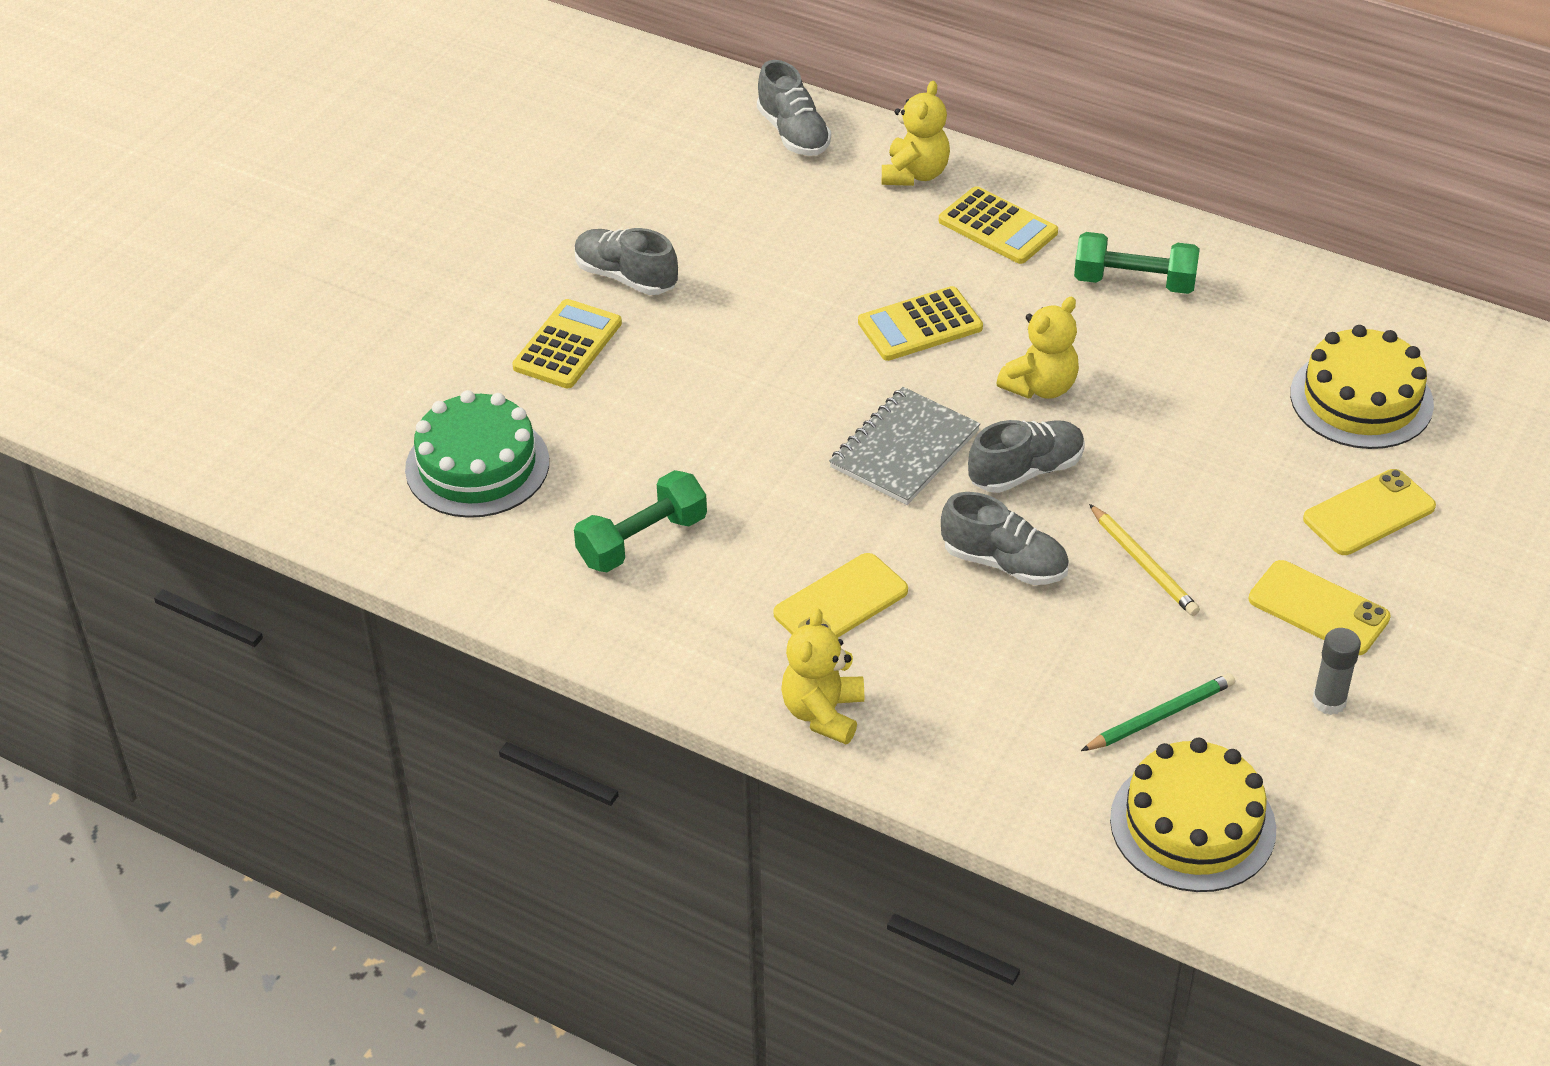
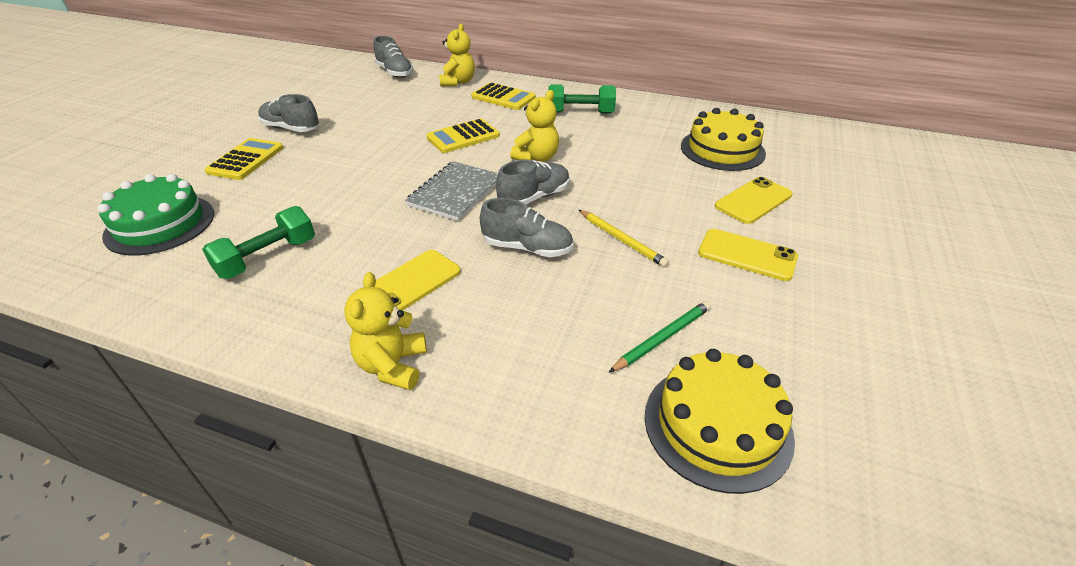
camera: 10 degrees left, 5 degrees down
(1329, 701) = (782, 314): grey glue stick -> none

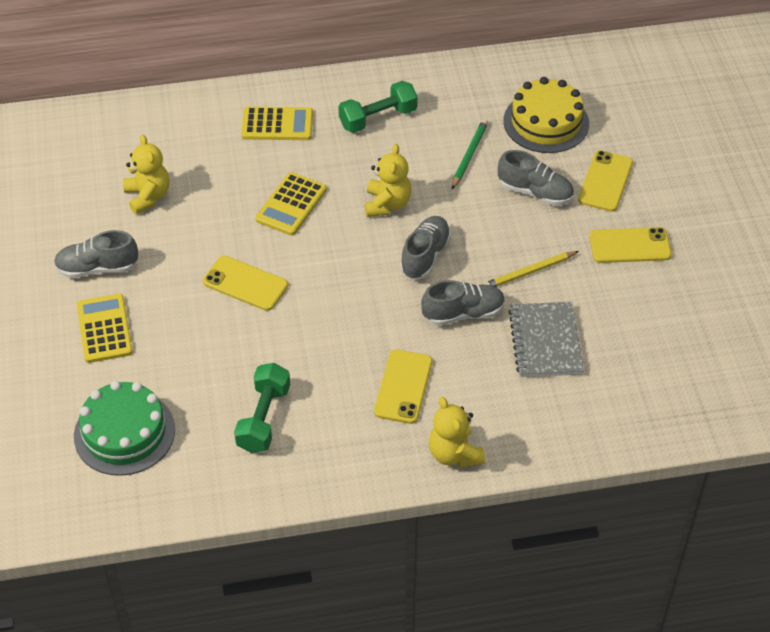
camera: 30 degrees left, 10 degrees up
(373, 168) = (245, 284): none -> yellow phone
(394, 72) = (109, 128): grey shoe -> grey shoe (535, 192)
(455, 193) = (352, 280): grey notebook -> grey notebook (545, 341)
(458, 82) = (202, 117): yellow teddy bear -> yellow teddy bear (148, 196)
(621, 240) = (529, 272): yellow pencil -> yellow pencil turned 135 degrees clockwise
(662, 338) = (613, 348): green pencil -> green pencil (469, 155)
(717, 425) = (680, 395): yellow cake -> none

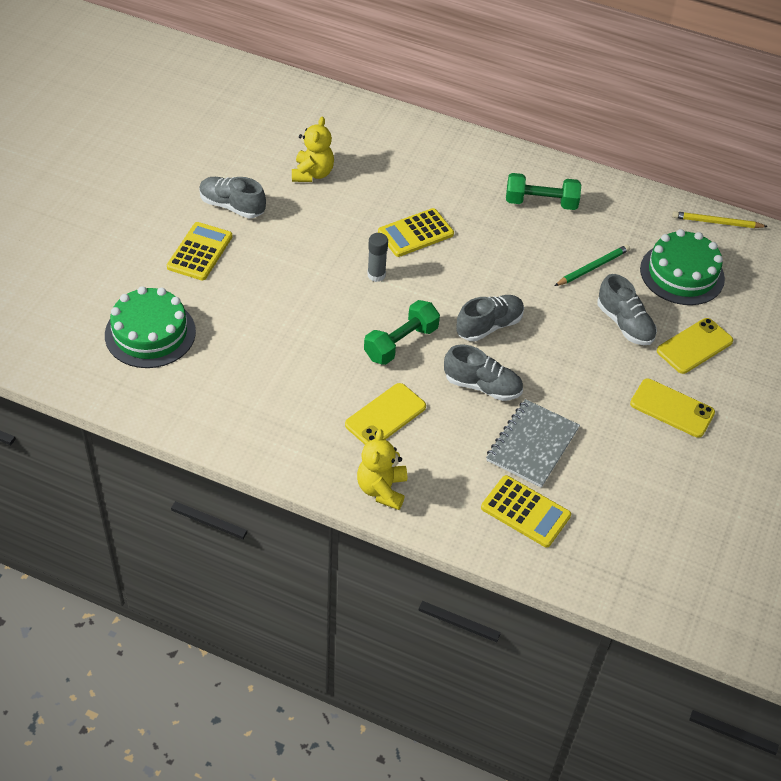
camera: 30 degrees right, 0 degrees up
(245, 284) = (330, 273): yellow phone -> none
(264, 418) = (258, 379): green dumbbell -> green dumbbell (401, 343)
(277, 124) = (456, 169): yellow calculator -> yellow calculator (525, 512)
(288, 262) = (376, 275): none -> grey glue stick
(387, 204) = (492, 271): yellow teddy bear -> none
(529, 272) = (565, 383): yellow pencil -> yellow pencil (717, 222)
(546, 122) = (682, 274): yellow cake -> green cake

